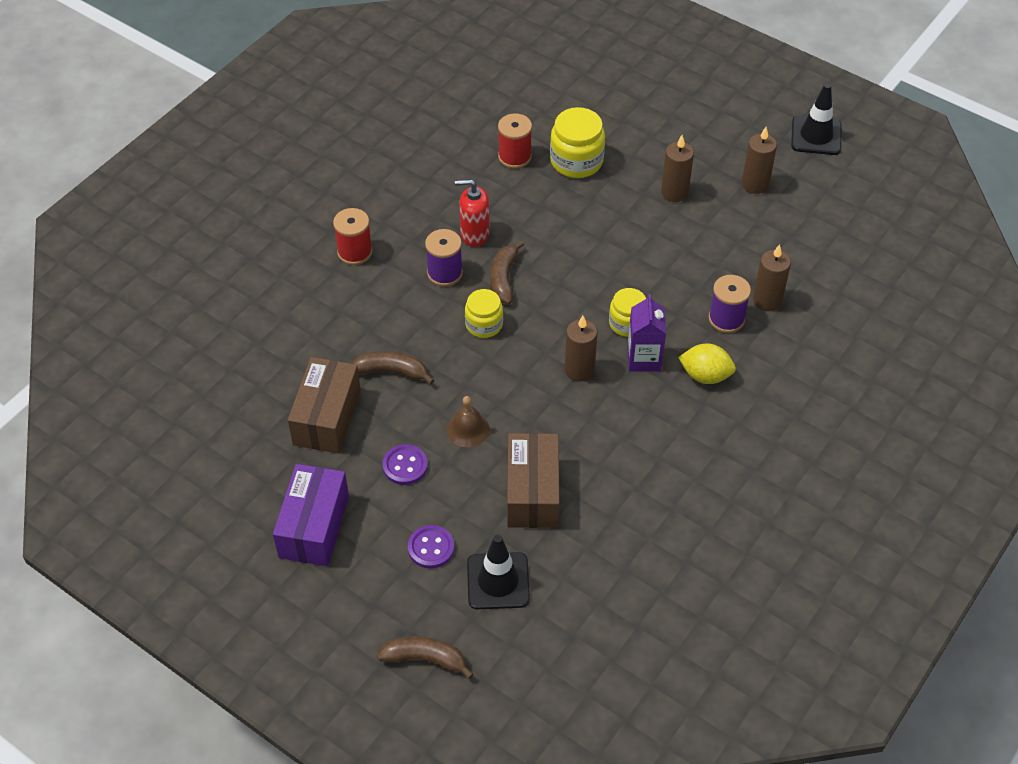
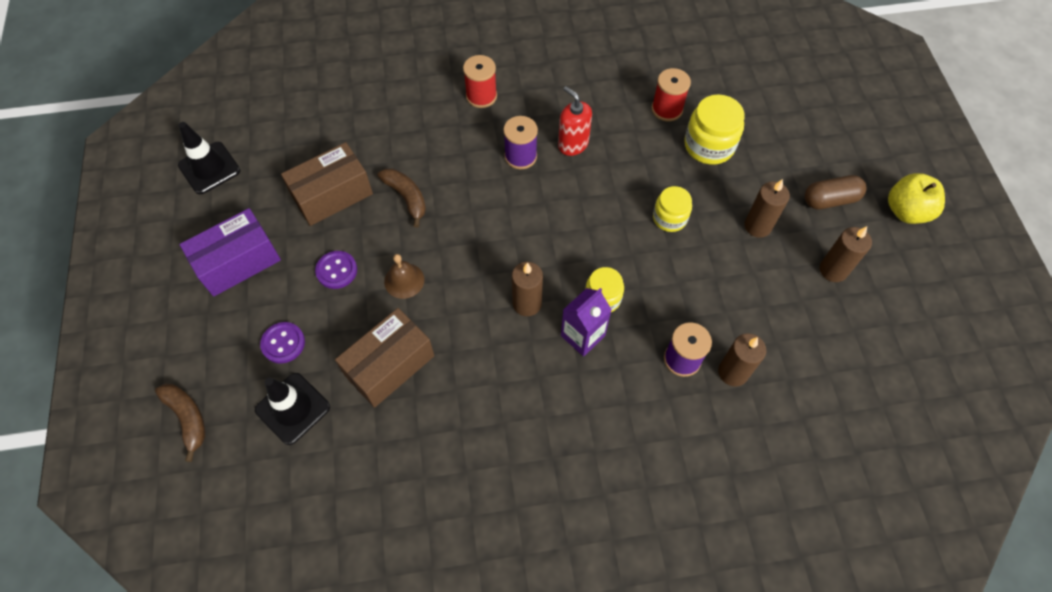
camera: 45 degrees right, 10 degrees up
(484, 324) = (503, 214): yellow jar -> yellow jar (669, 218)
(504, 278) = (555, 192): brown banana -> none
(701, 138) = (830, 200): none -> brown capsule
(705, 375) = (613, 390): yellow lemon -> none
(757, 109) = (906, 211): none -> yellow apple
(816, 136) = (935, 270): black traffic cone -> black traffic cone (209, 168)

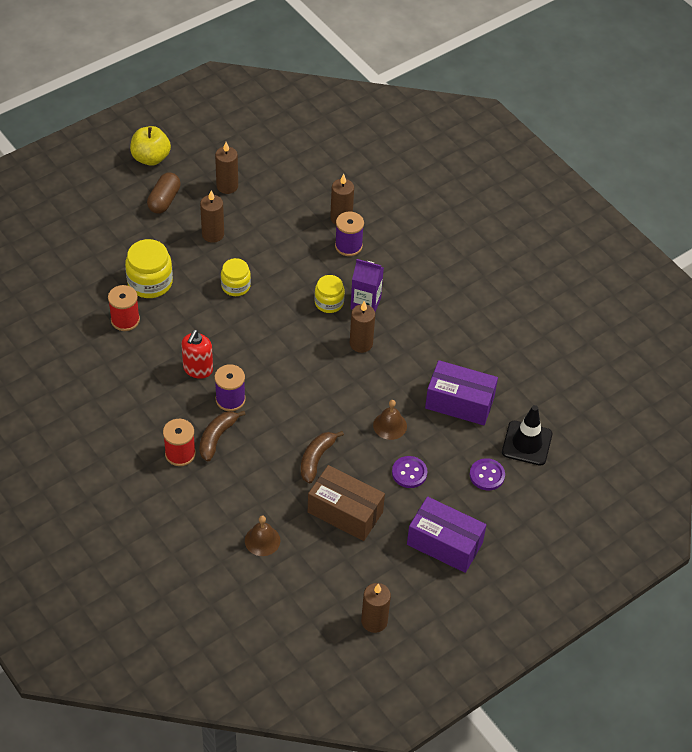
camera: 120 degrees left, 10 degrees down
(187, 418) = (576, 502): brown banana -> brown banana (217, 437)
(209, 168) = (374, 621): black traffic cone -> brown candle
(349, 120) = (262, 540): none -> brown bell
(389, 365) = (459, 403): brown box -> purple box
(830, 200) = (164, 200): brown capsule -> brown capsule turned 60 degrees clockwise

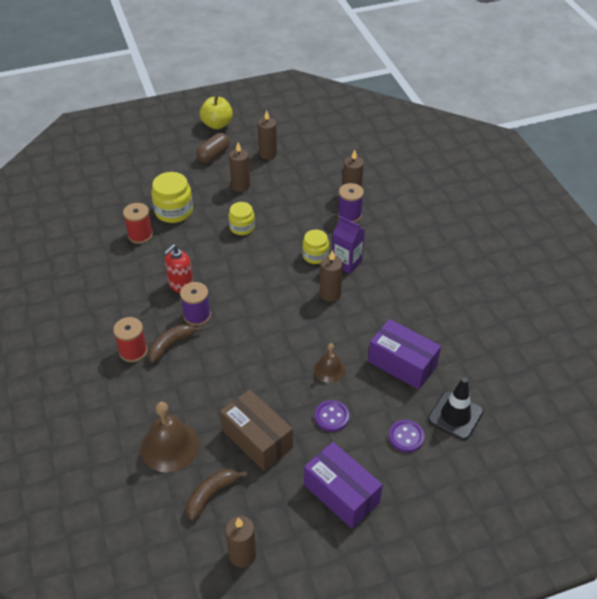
camera: 20 degrees right, 5 degrees down
(262, 540) = (170, 446): brown bell -> brown bell, size x1.70
(316, 459) = (250, 384): brown banana -> brown banana (211, 494)

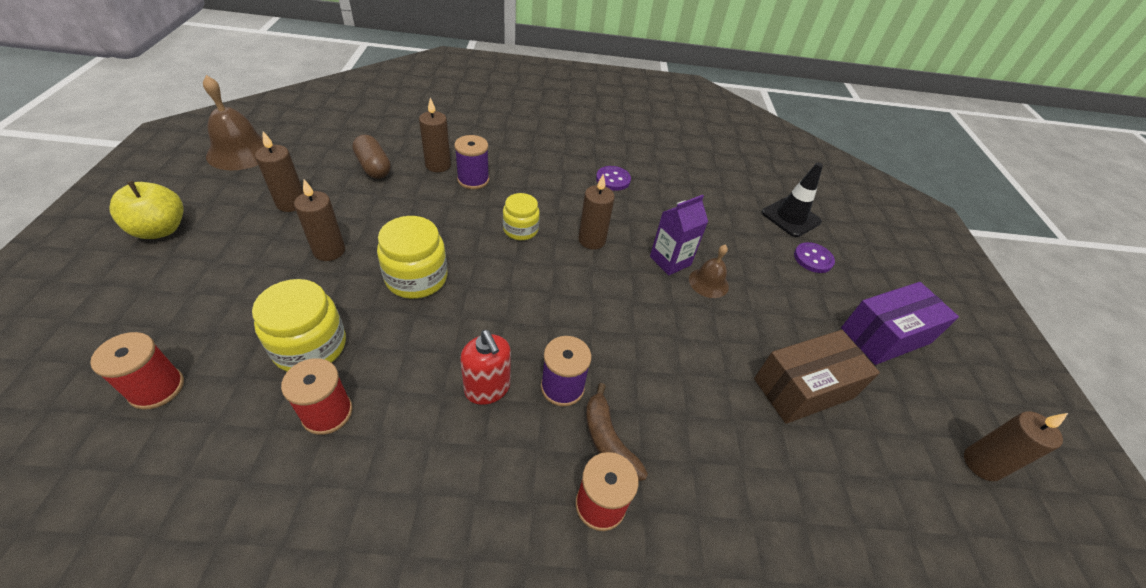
camera: 75 degrees left, 0 degrees up
(128, 179) = (157, 388): none -> red spool
(170, 446) = (807, 503): brown bell -> brown bell (240, 152)
(211, 494) = (892, 471): brown banana -> none
(213, 155) = (227, 256): brown capsule -> brown capsule (373, 167)
(242, 227) = (416, 278): yellow jar -> yellow jar, size x1.54
(331, 417) = (778, 305): purple button -> purple button (613, 179)
(347, 262) = (549, 209): purple carton -> purple carton (670, 261)
(402, 364) = (716, 226): purple box -> none

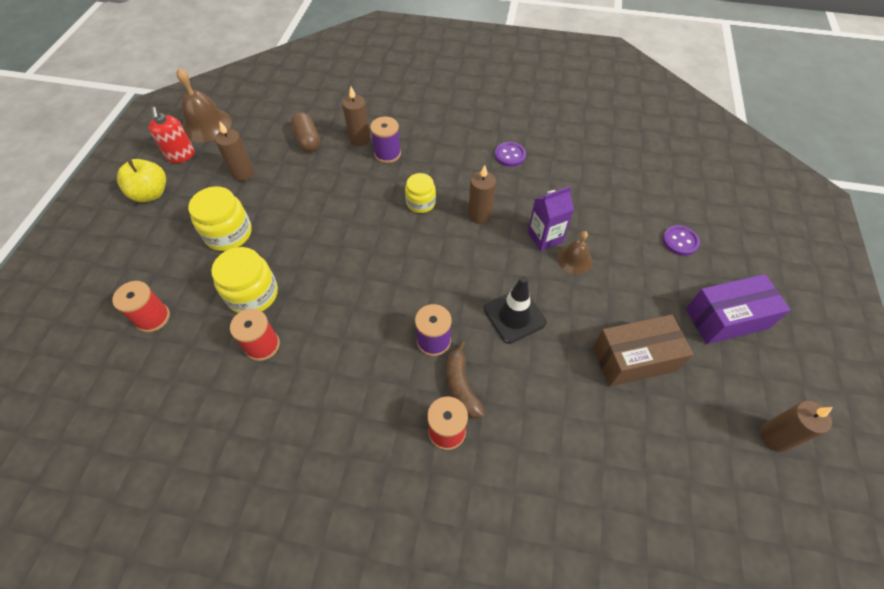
camera: 15 degrees right, 10 degrees up
(329, 251) = (269, 216): brown candle -> none
(416, 278) = (333, 243): yellow jar -> yellow jar (228, 233)
(487, 389) = (376, 337): red soap dispenser -> red soap dispenser (181, 156)
(790, 217) = (671, 198): black traffic cone -> black traffic cone (514, 316)

